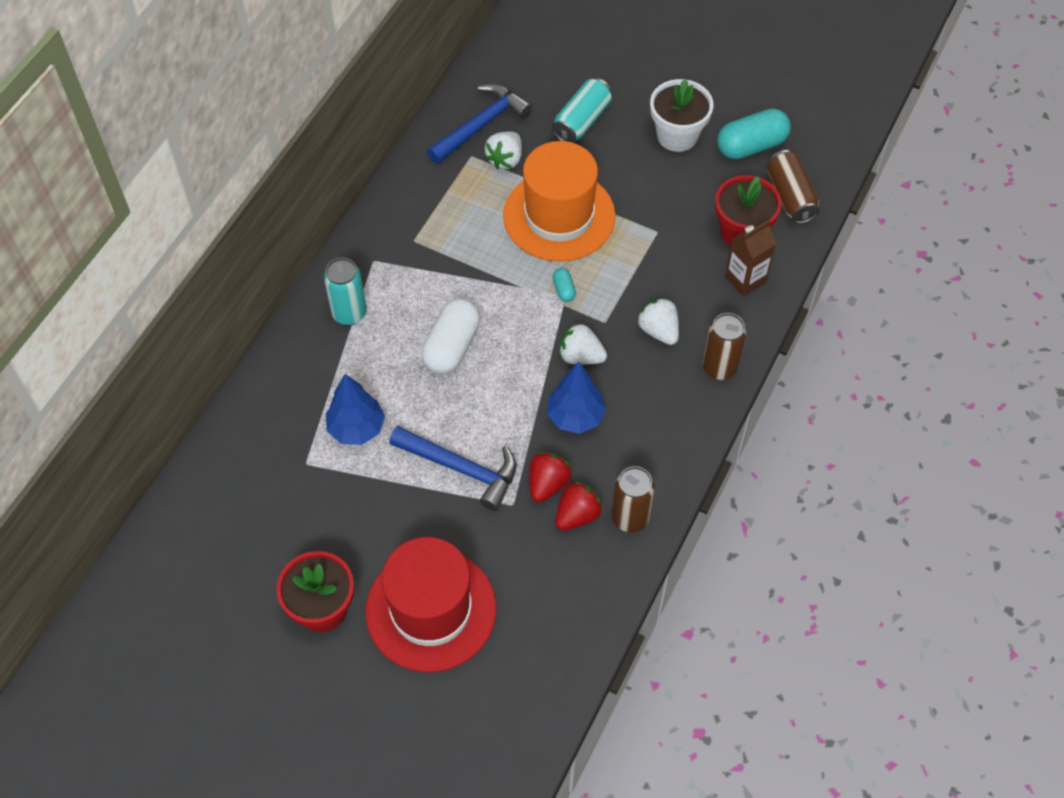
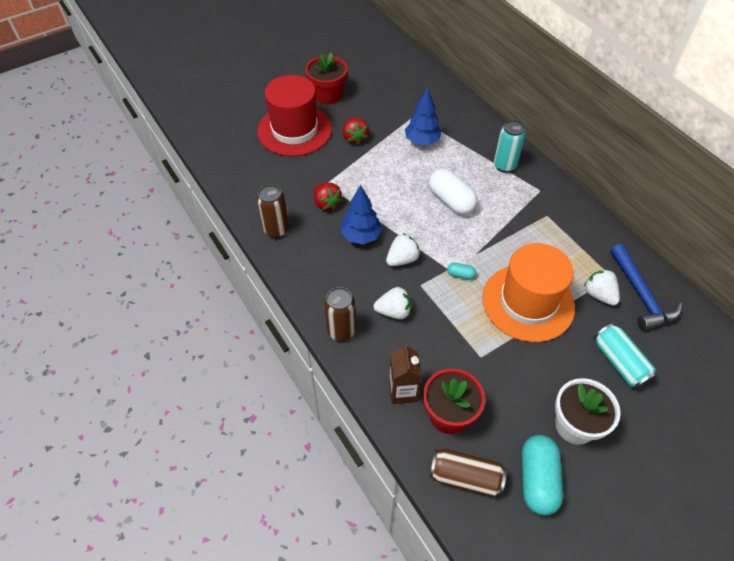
camera: 120 degrees right, 5 degrees down
(461, 468) = (365, 172): blue hammer -> none
(577, 515) = (297, 208): red strawberry -> red strawberry (355, 138)

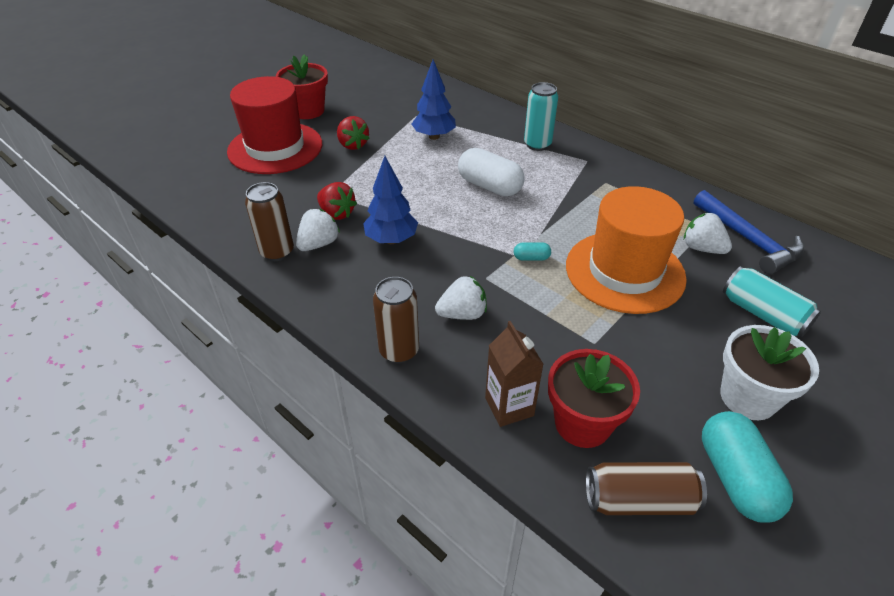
camera: 15 degrees left, 10 degrees down
(402, 259) = (452, 255): white strawberry -> white strawberry (319, 244)

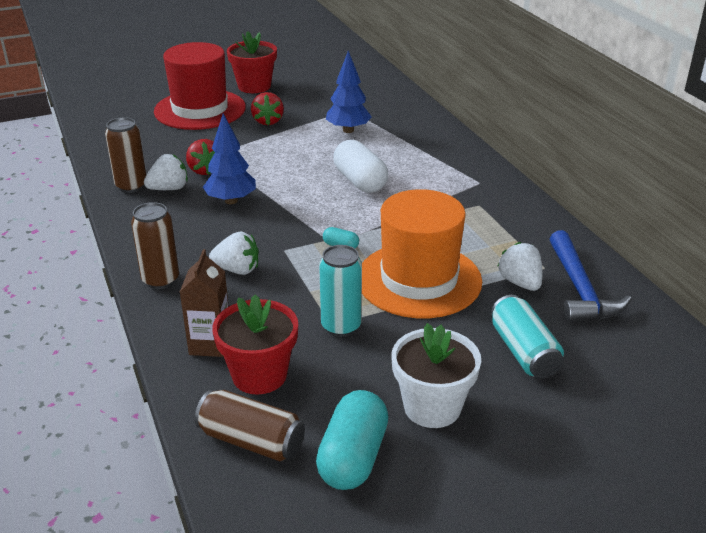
camera: 25 degrees right, 10 degrees down
(537, 144) = (442, 158): turquoise can -> turquoise can (341, 326)

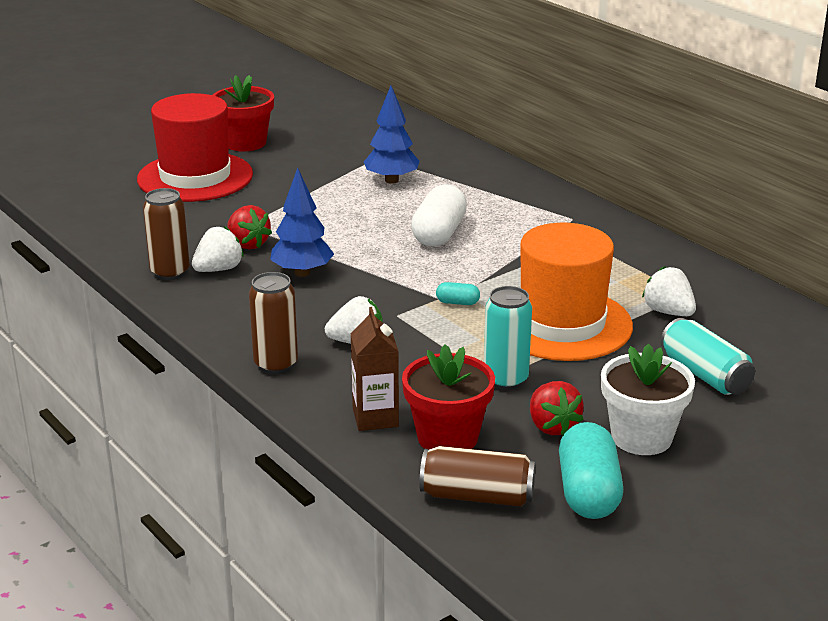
camera: 15 degrees left, 5 degrees down
(268, 121) = (289, 181): red strawberry -> red strawberry (552, 426)
(360, 181) = (439, 234): white capsule -> white capsule turned 60 degrees clockwise
(579, 289) = (731, 309): blue hammer -> none

